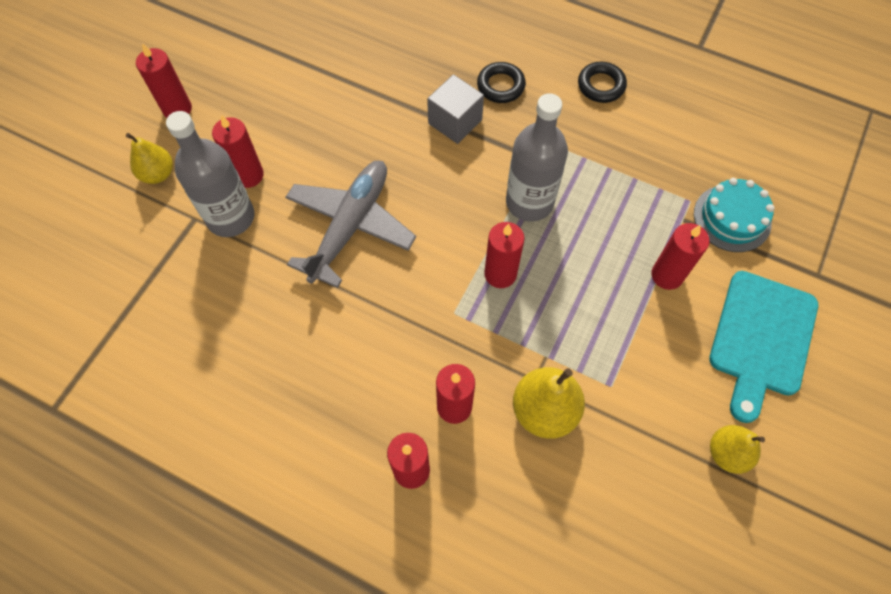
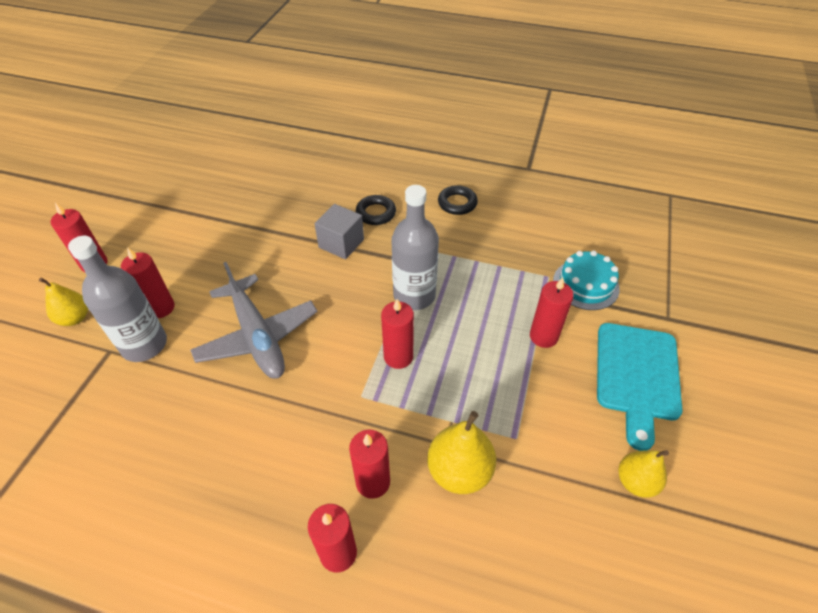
camera: 10 degrees left, 15 degrees down
(350, 226) = (257, 336): grey plane -> grey plane turned 135 degrees clockwise

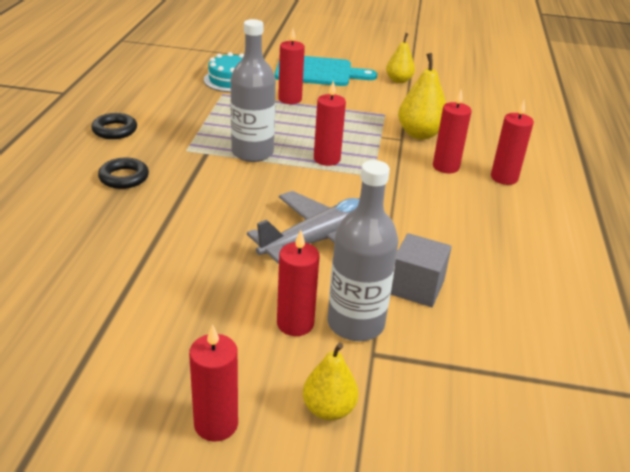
camera: 100 degrees left, 15 degrees down
(341, 243) = (176, 197): grey cube -> grey cube (416, 287)

